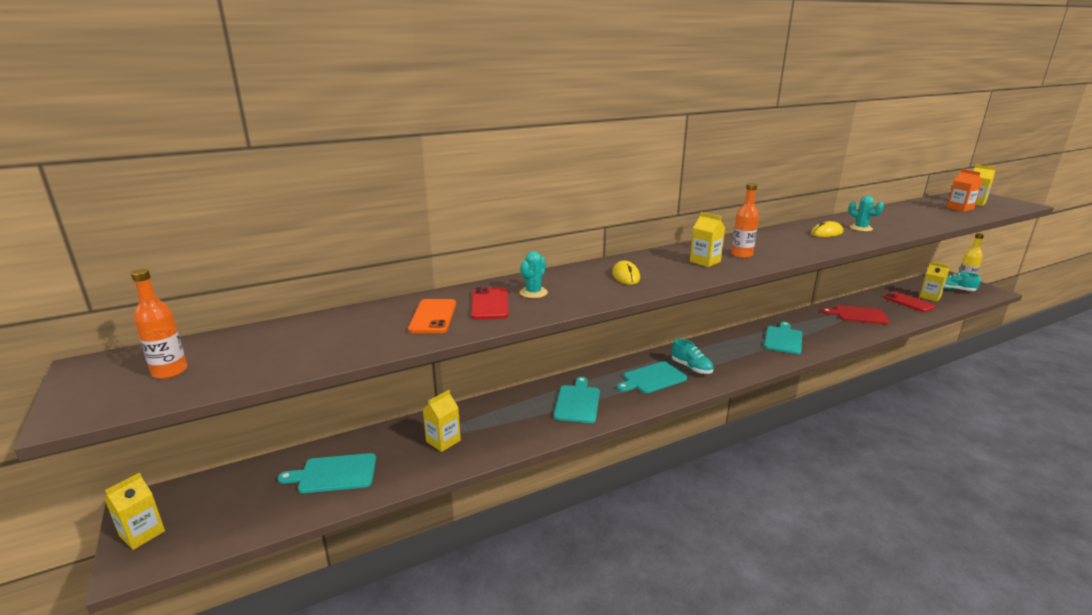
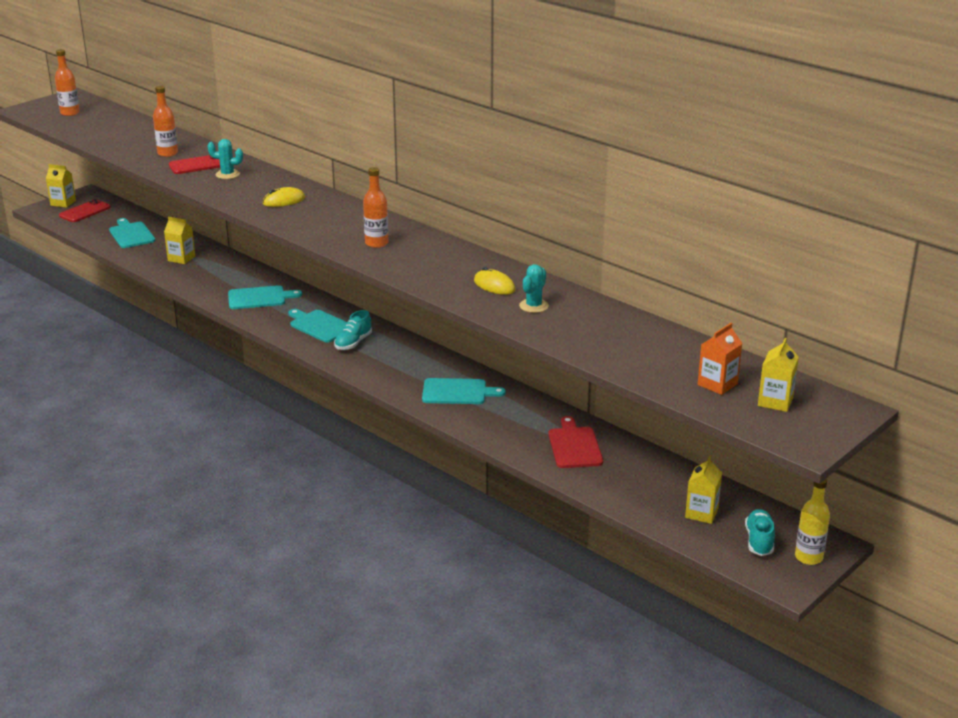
camera: 70 degrees right, 5 degrees up
(433, 317) = (167, 153): orange phone -> orange bottle
(705, 261) = (343, 228): yellow carton -> none
(908, 302) = (660, 491): red phone -> red phone (85, 211)

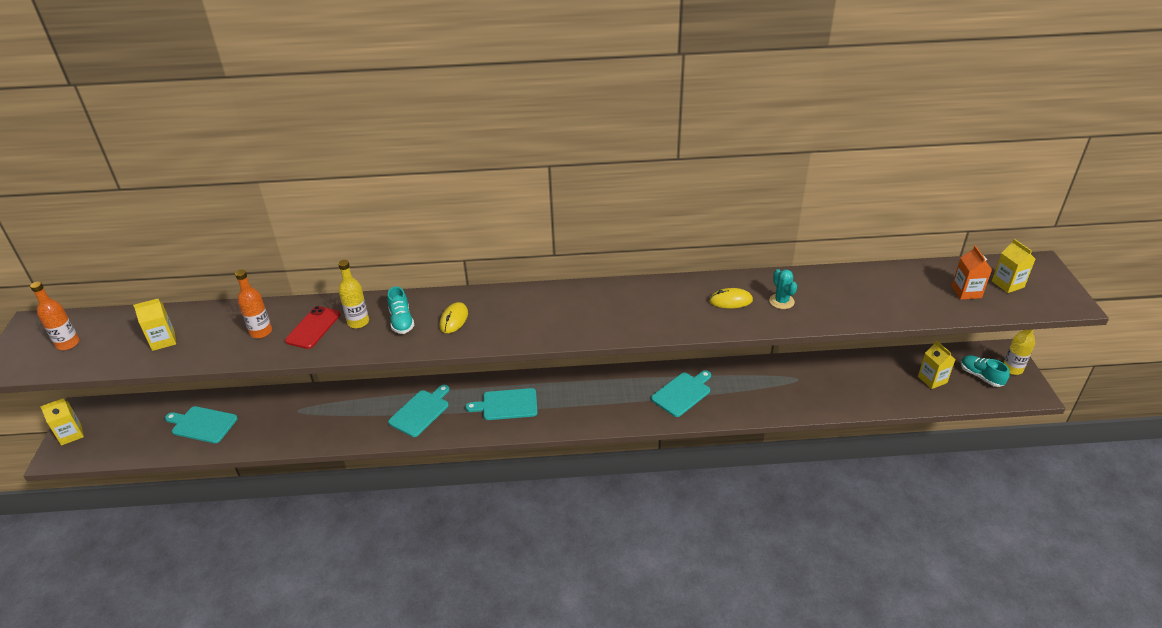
camera: 45 degrees left, 10 degrees up
(85, 211) = (112, 430): red phone -> none
(181, 258) = (292, 418): yellow carton -> yellow carton (163, 341)
(227, 174) = (358, 322): turquoise cactus -> yellow bottle
(353, 343) = (554, 403): turquoise shoe -> turquoise shoe (401, 321)
(376, 243) = (594, 315): orange bottle -> none
(574, 446) = (806, 383): red cutting board -> none

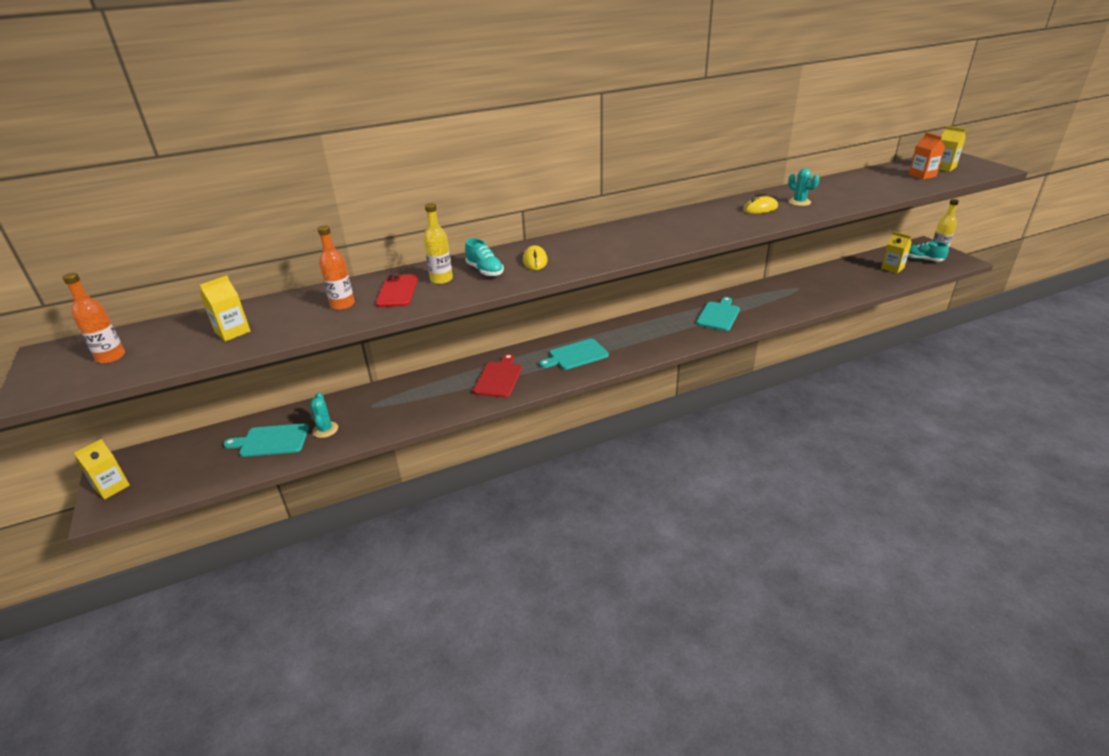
camera: 20 degrees left, 5 degrees down
(248, 426) = (325, 430): none -> turquoise cactus
(420, 412) = (499, 378): turquoise cutting board -> red cutting board

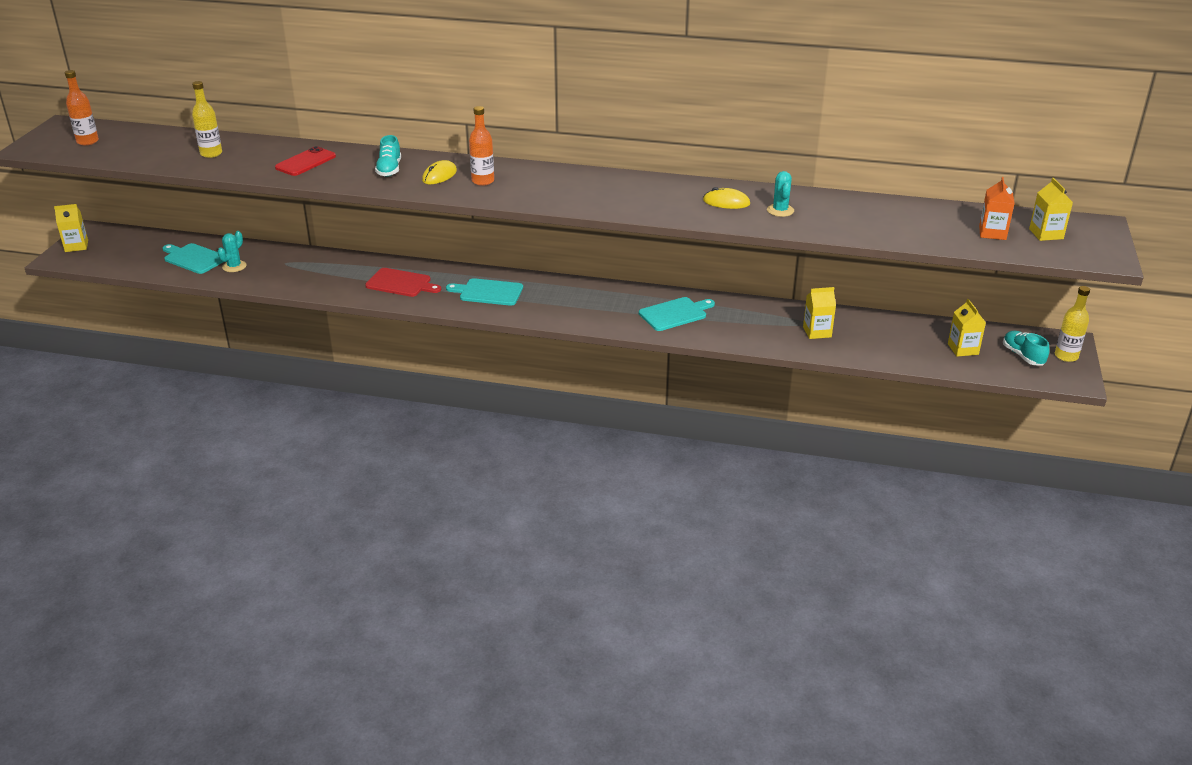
camera: 35 degrees right, 0 degrees up
(232, 332) = (169, 151): yellow carton -> yellow carton (817, 332)
(342, 305) = (257, 158): orange bottle -> orange bottle (483, 181)
(441, 279) = (349, 164): yellow bottle -> yellow bottle (211, 154)
(499, 378) = (401, 283): red cutting board -> red cutting board turned 60 degrees clockwise

